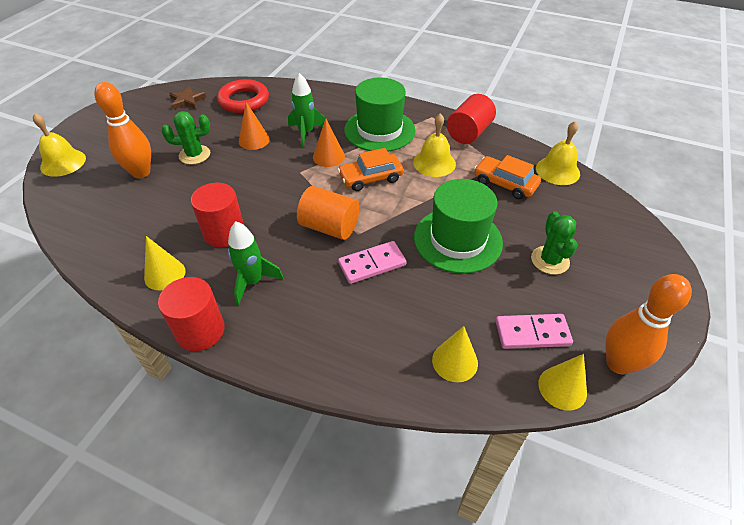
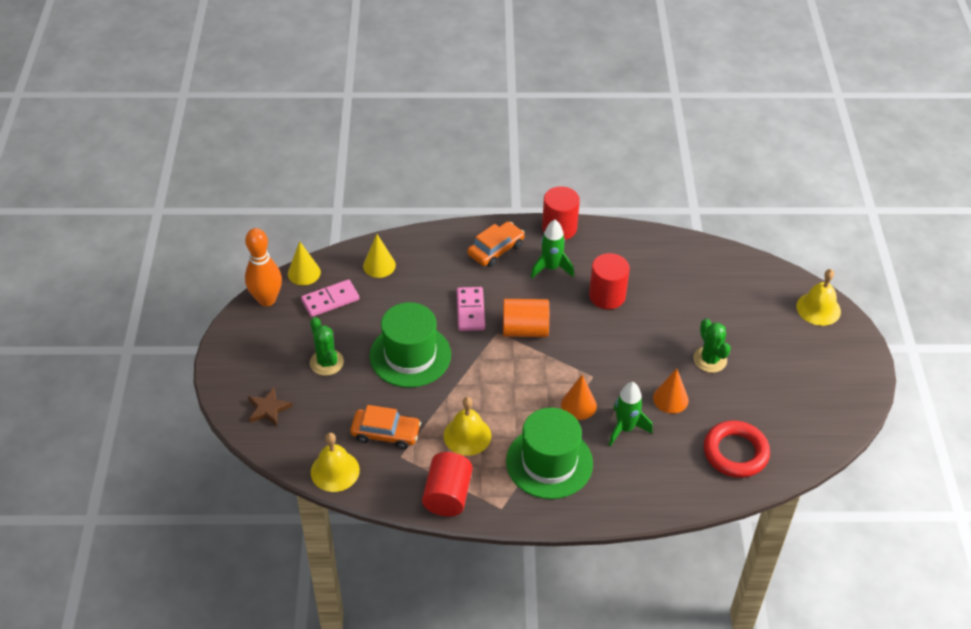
camera: 155 degrees right, 0 degrees up
(141, 172) = (736, 323): orange bowling pin -> none
(165, 274) = (620, 252): yellow cone -> none
(187, 100) = (797, 428): brown star -> brown star (268, 409)
(194, 155) = (710, 360): green cactus -> green cactus turned 75 degrees counterclockwise
(370, 178) = (520, 393): orange car -> orange car (495, 249)
(372, 264) = (470, 310): pink domino -> pink domino turned 45 degrees counterclockwise

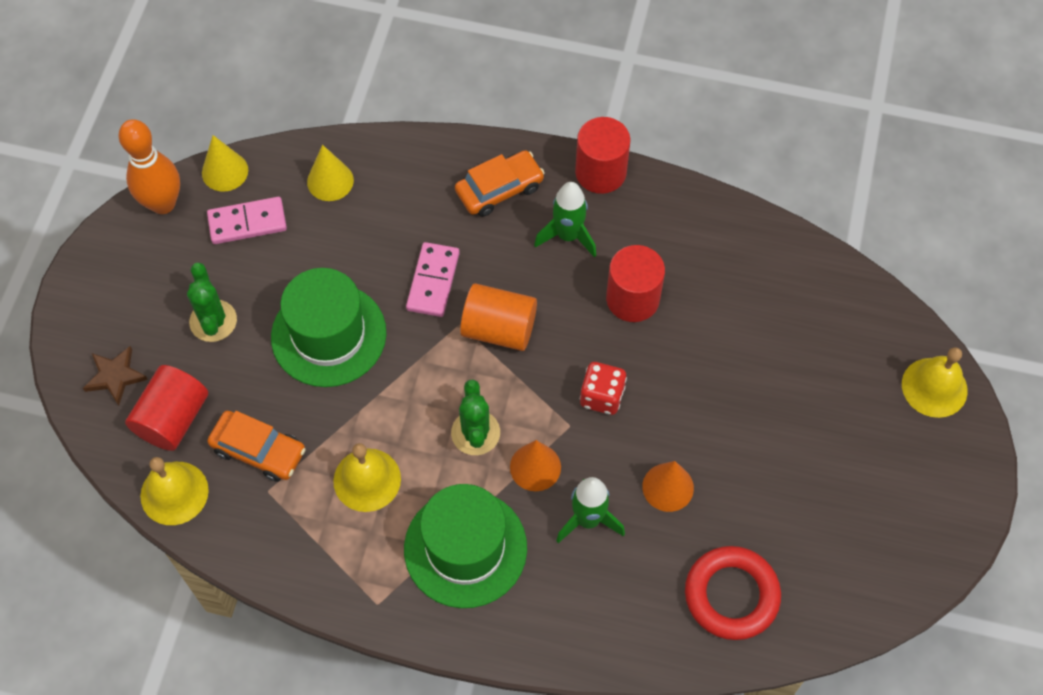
camera: 15 degrees right, 15 degrees up
(447, 495) = (311, 566): red cylinder -> red cylinder (173, 418)
(607, 355) = (602, 396): none -> red dice
(710, 360) = (746, 436): green cactus -> green cactus (475, 433)

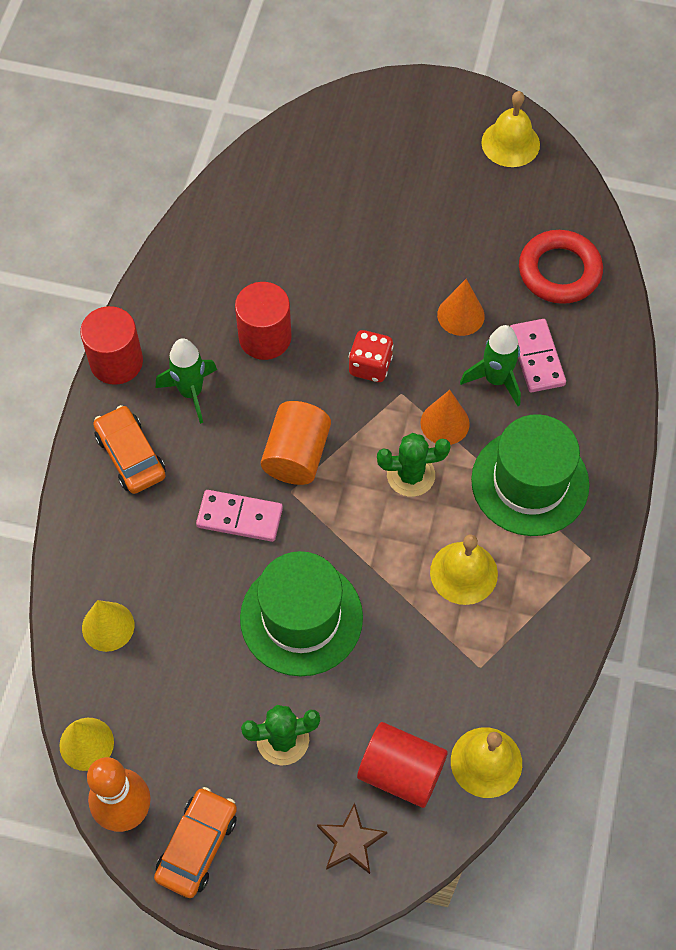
camera: 90 degrees left, 0 degrees up
(247, 222) = (157, 712): pink domino -> pink domino (536, 357)
(259, 450) = (435, 679): orange car -> orange car (197, 845)
(934, 387) = (358, 111): yellow bell -> yellow bell (510, 143)

